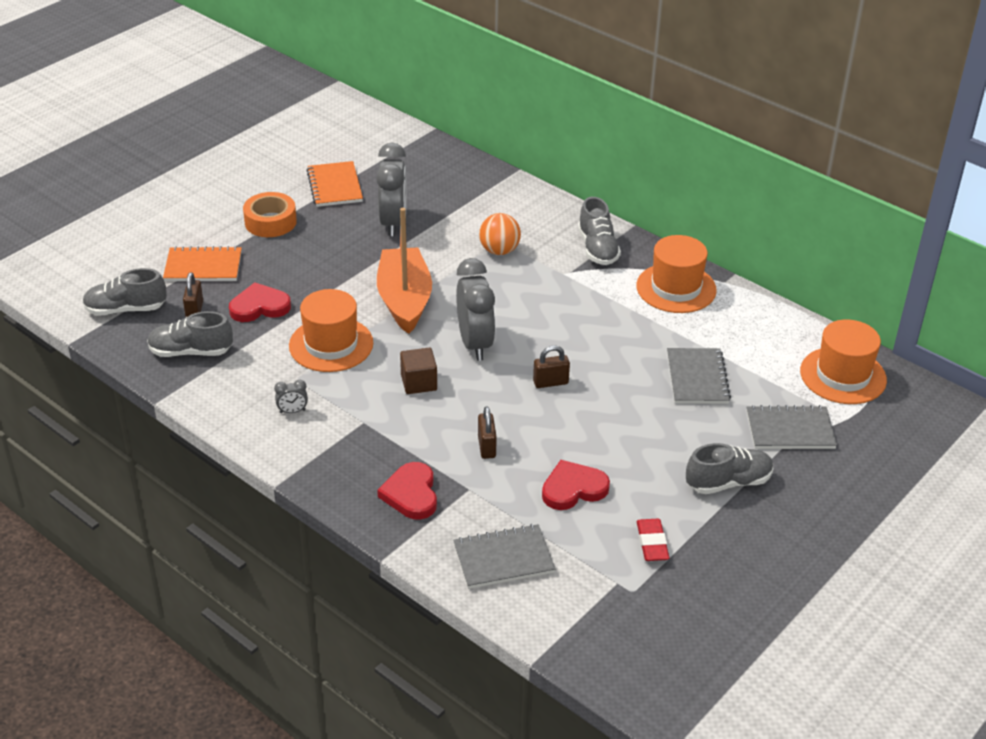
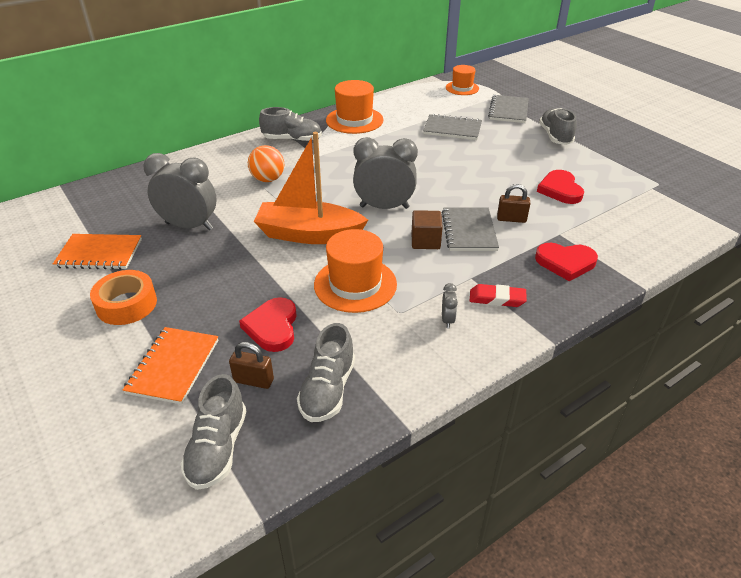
camera: 75 degrees left, 0 degrees up
(503, 558) = (635, 229): grey notebook -> grey notebook (469, 231)
(550, 382) = (442, 181): brown padlock -> none
(652, 543) = (613, 170): red eraser -> red eraser (497, 299)
(843, 375) = (462, 88): orange hat -> orange hat, size x0.63

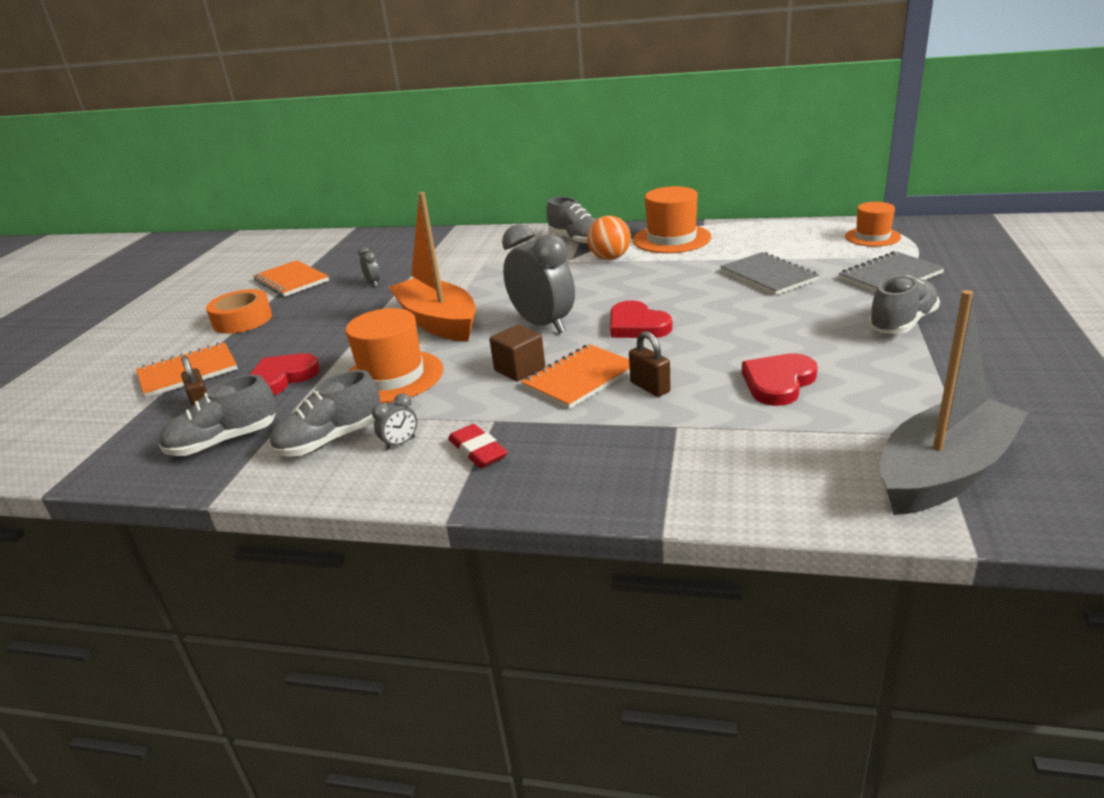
camera: 50 degrees right, 10 degrees down
(189, 226) = (373, 283): grey clock -> grey clock, size x0.42
(218, 448) = (108, 437): grey shoe -> grey shoe (330, 440)
(268, 179) = (493, 267): orange ball -> orange ball (610, 258)
(469, 231) = (580, 378): grey notebook -> orange notebook
(565, 263) = (620, 457): red heart -> red heart (637, 325)
(680, 204) = (944, 473): none -> grey boat

